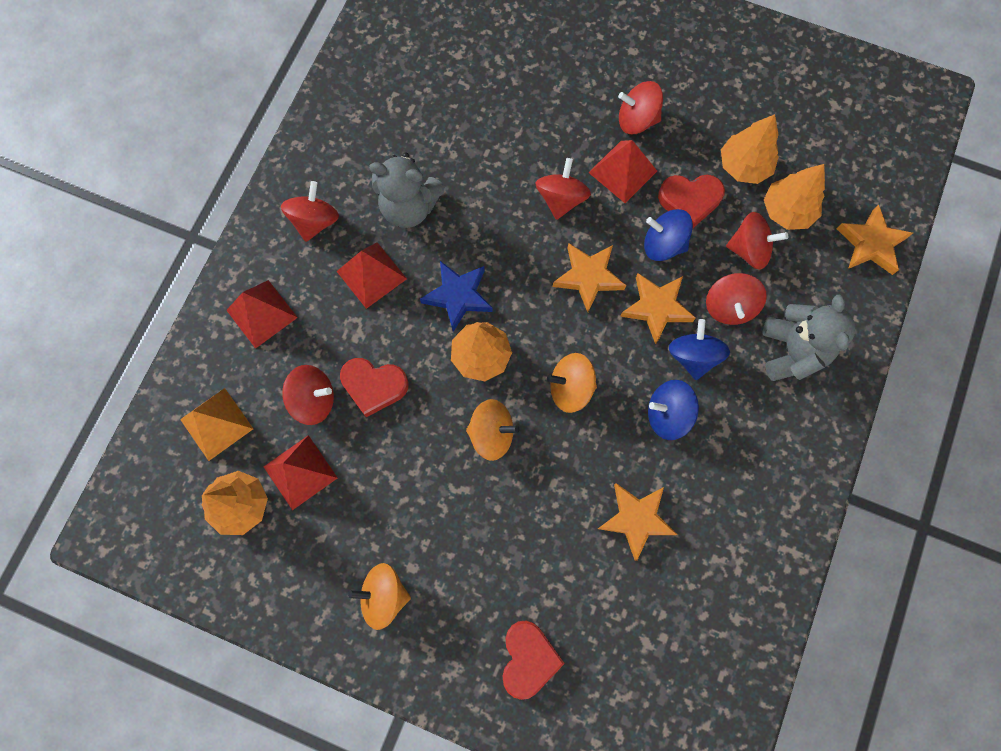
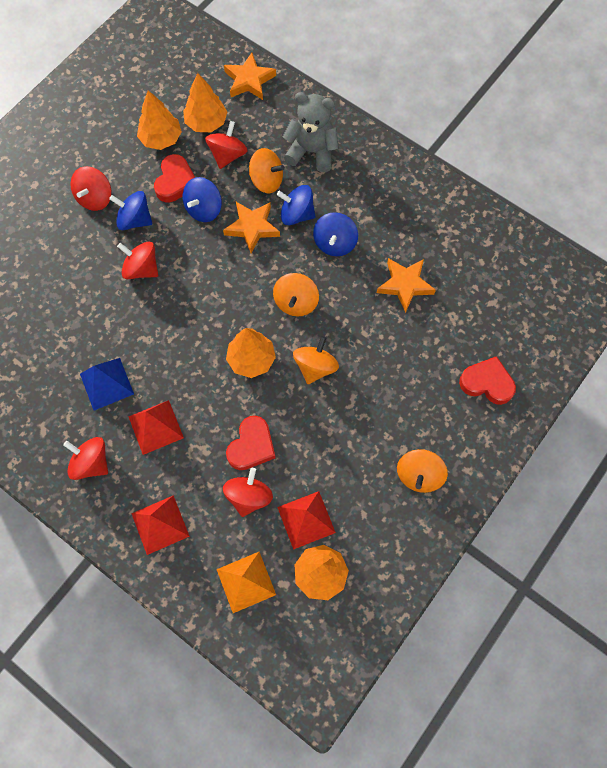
camera: 75 degrees left, 5 degrees down
(409, 207) = (106, 383): grey teddy bear -> blue pyramid
(458, 296) = (197, 364): blue star -> none
(588, 277) = (213, 267): orange star -> none
(622, 171) = (135, 220): red pyramid -> blue spinning top
(729, 306) = (266, 181): red spinning top -> orange spinning top

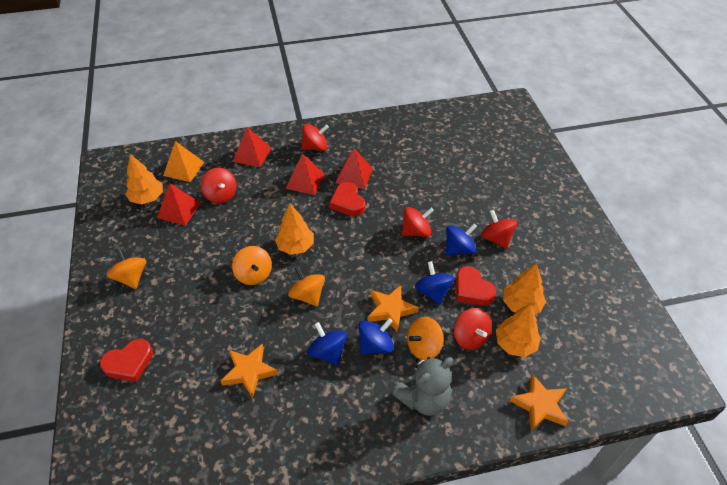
camera: 130 degrees right, 20 degrees down
(106, 383) = (354, 175): blue pyramid -> red pyramid
(251, 446) = (245, 213): red heart -> red heart (348, 202)

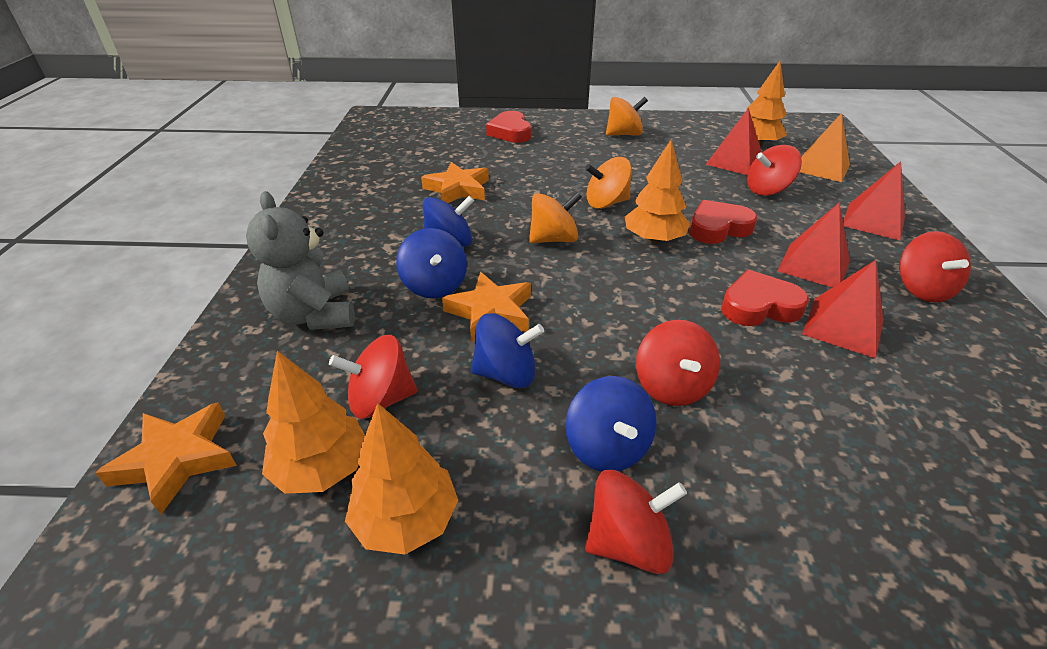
camera: 105 degrees right, 10 degrees down
(423, 347) = (400, 334): orange spinning top -> none
(472, 290) = (486, 437): red heart -> red heart (718, 228)

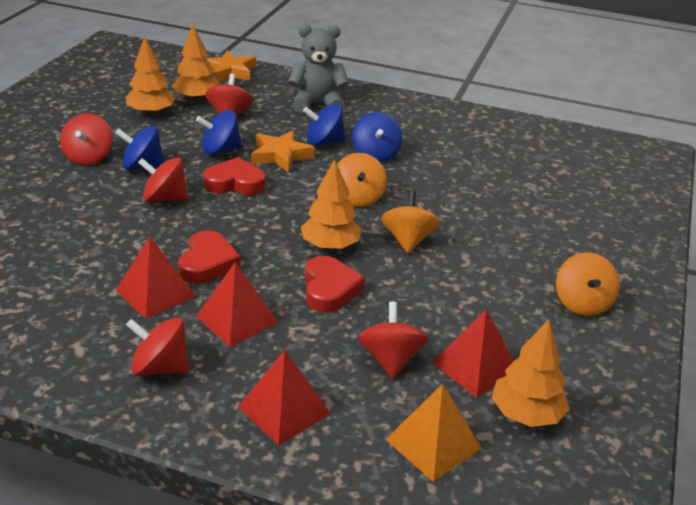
camera: 105 degrees right, 5 degrees down
(458, 189) = (467, 171): orange star -> none
(506, 373) = (220, 150): blue spinning top -> blue spinning top turned 60 degrees clockwise
(510, 132) = (600, 223): red heart -> red heart (235, 183)

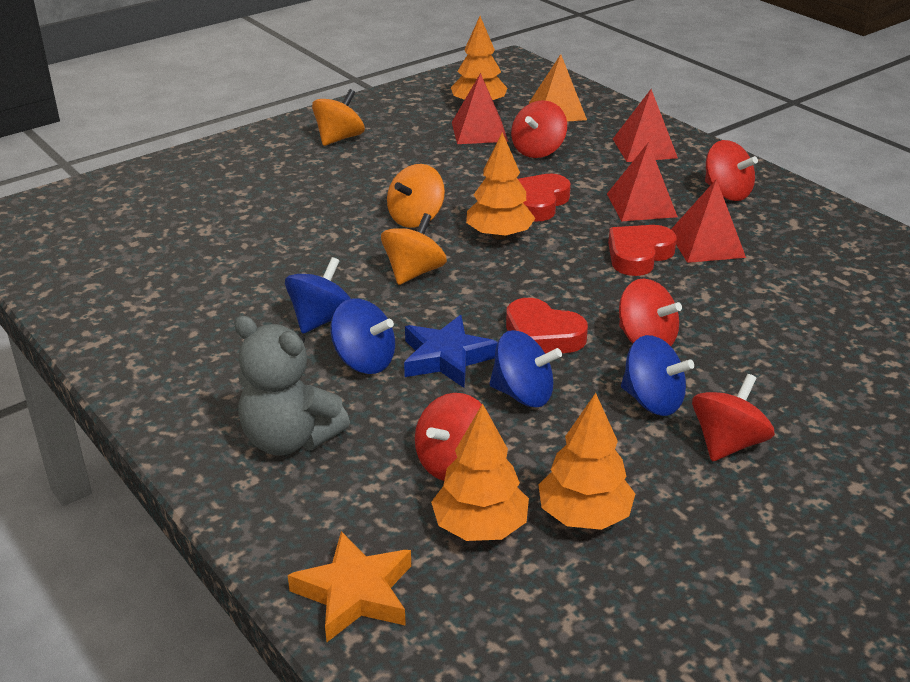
camera: 145 degrees left, 0 degrees up
(280, 155) = (446, 358): orange star -> blue star

